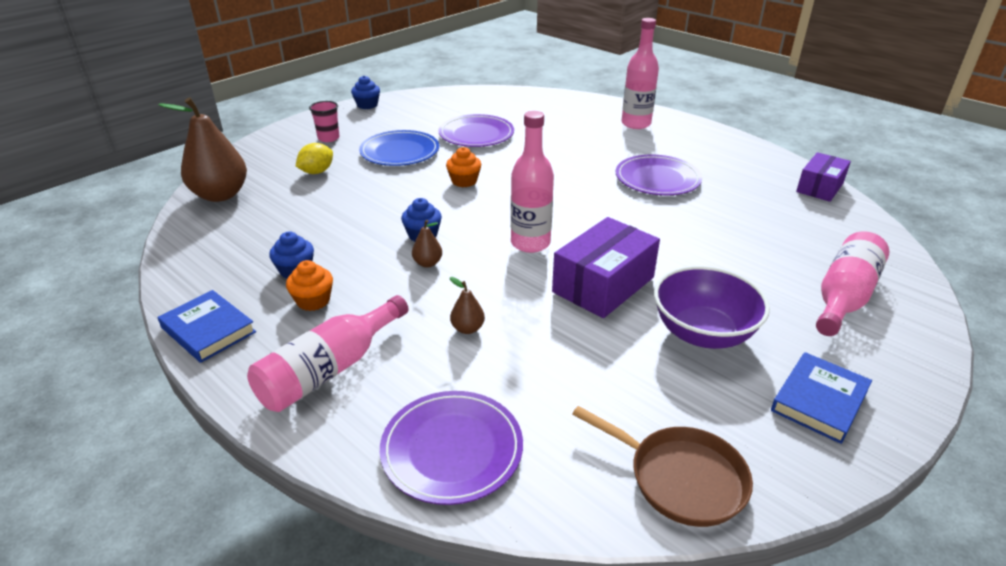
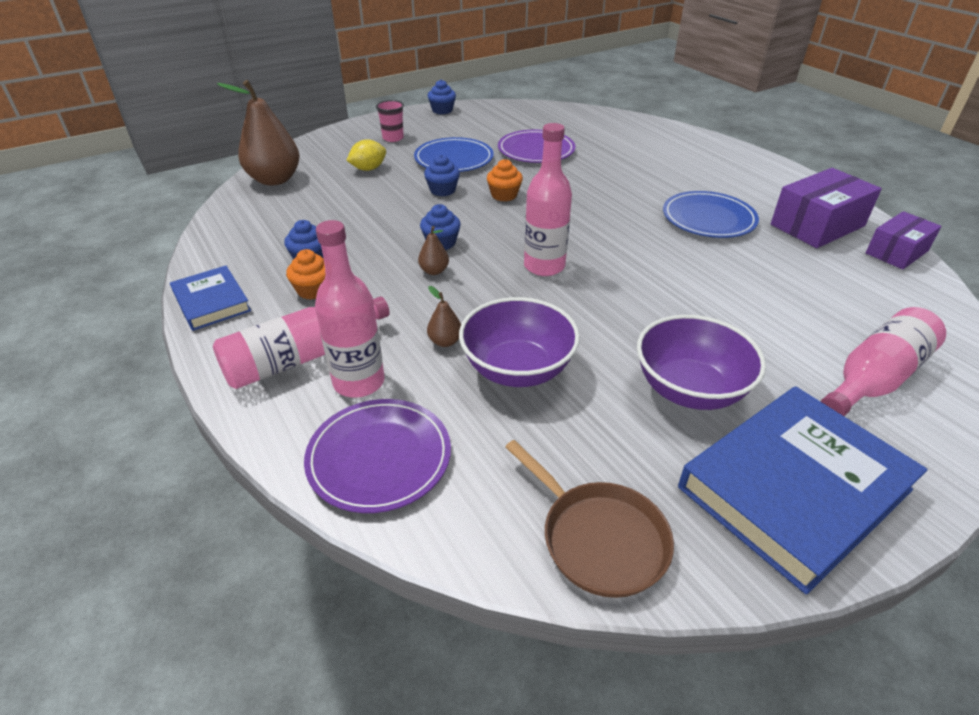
camera: 15 degrees right, 5 degrees up
(402, 184) = (442, 190): none -> blue cupcake
(546, 342) = (517, 369): none -> purple bowl
(603, 284) = (602, 320): purple box -> purple box (817, 225)
(636, 124) = (709, 158): pink bottle -> pink bottle (359, 382)
(657, 179) = (708, 218): purple plate -> blue plate
(819, 401) = (794, 489): blue book -> blue book, size x1.86

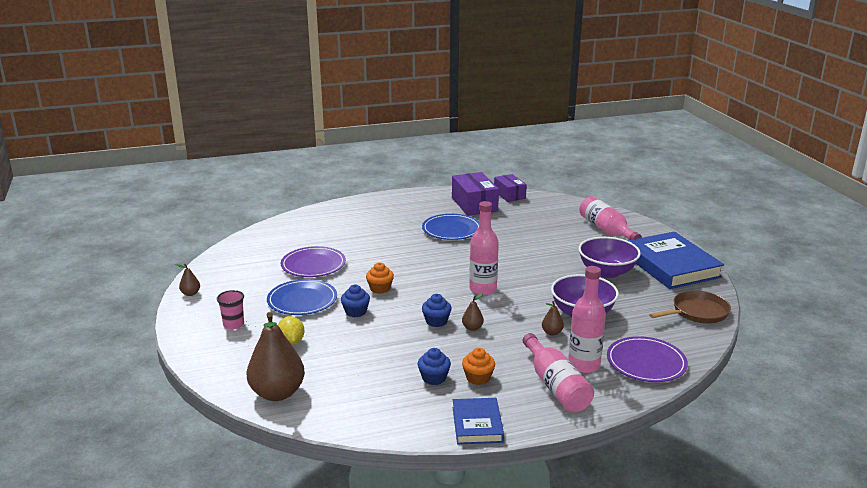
camera: 75 degrees left, 15 degrees down
(212, 302) = (477, 424): blue book -> blue book turned 75 degrees counterclockwise
(442, 110) = (190, 293): blue cupcake -> brown pear

